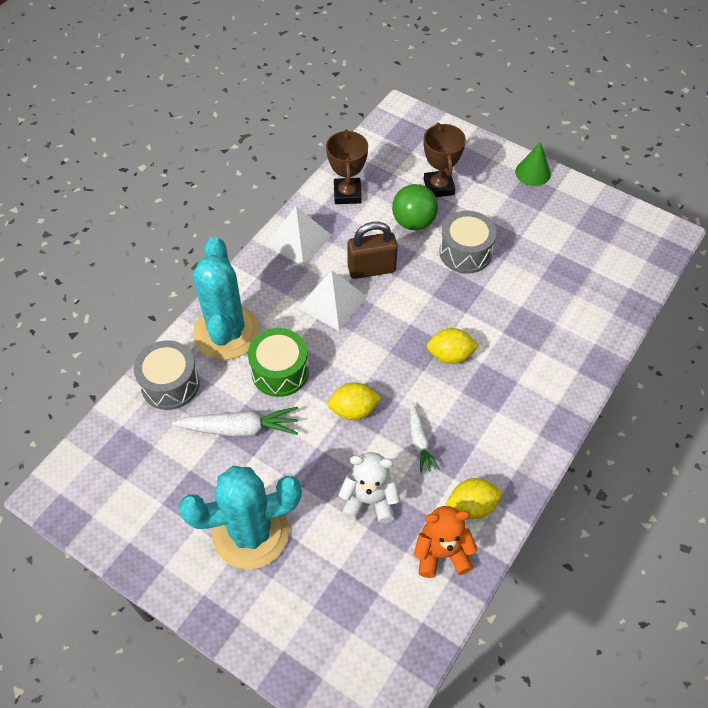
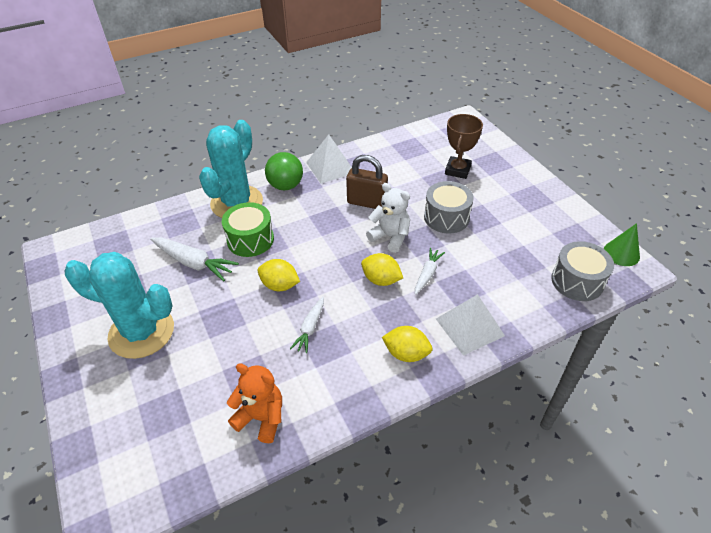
camera: 30 degrees right, 10 degrees down
(170, 384) = (175, 218): grey drum -> grey drum (577, 281)
(332, 302) = (322, 212): white pyramid -> white pyramid (470, 327)
(347, 194) = (386, 153): brown trophy -> none
(369, 500) = (240, 351): white teddy bear -> white teddy bear (390, 237)
(413, 222) = (421, 185): green ball -> green ball (285, 186)
(472, 506) = (313, 394): yellow lemon -> yellow lemon (406, 353)
(490, 328) = (427, 274): none -> white carrot
(533, 173) = (541, 185): green cone -> green cone (621, 253)

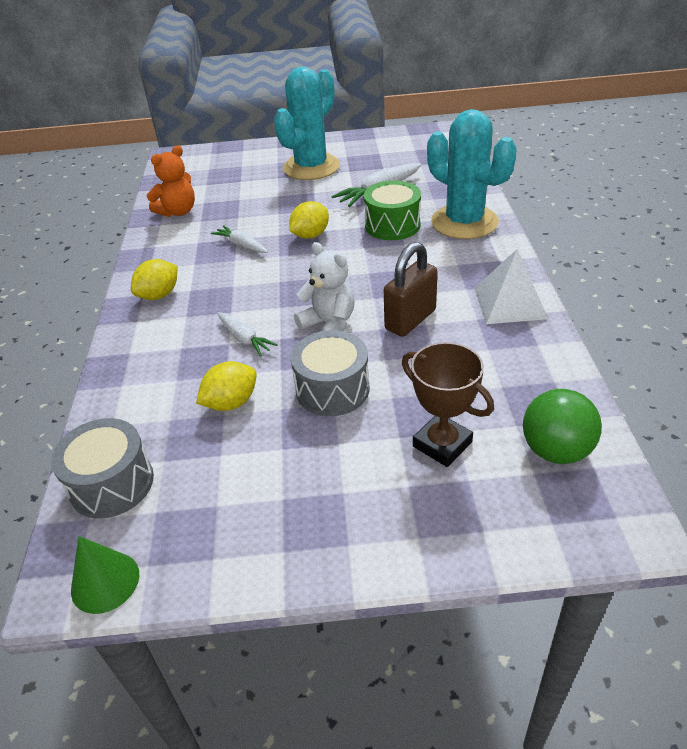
camera: 115 degrees right, 5 degrees down
(285, 186) = (482, 259): green ball -> green ball (555, 450)
(381, 280) = (265, 301): yellow lemon -> yellow lemon (231, 403)
(390, 237) = (329, 325): white teddy bear -> white teddy bear turned 105 degrees counterclockwise
(470, 327) = (145, 348): white pyramid -> none

